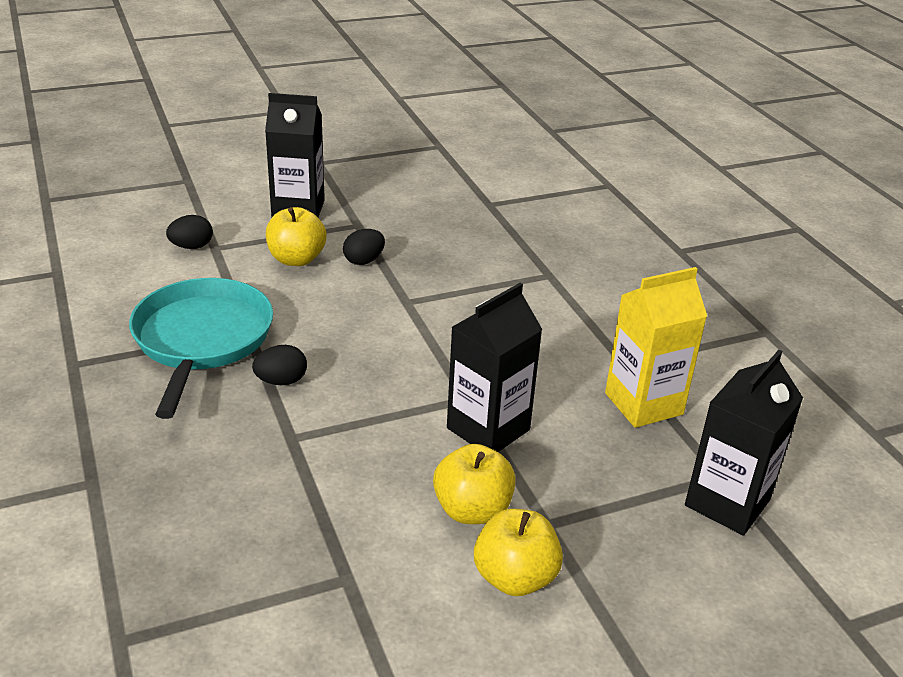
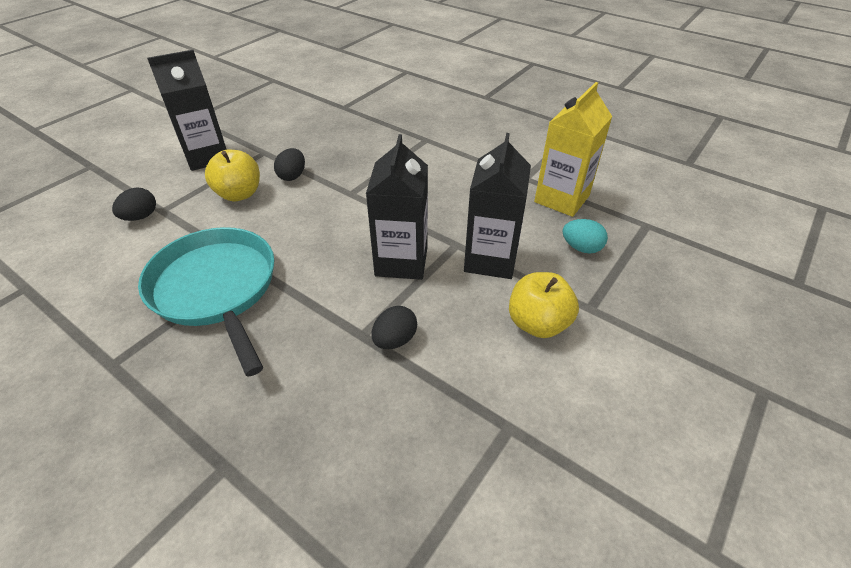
camera: 30 degrees left, 10 degrees up
(281, 381) = (313, 293): black egg -> black egg (395, 340)
(515, 577) = (611, 358): yellow apple -> none
(606, 463) = (581, 248): none -> turquoise egg
(727, 502) = (667, 240): black carton -> black carton (401, 261)

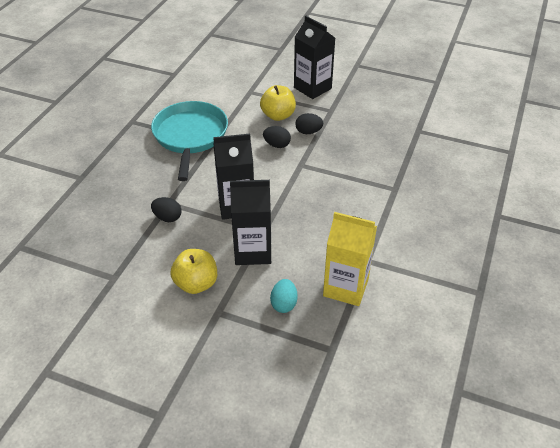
camera: 75 degrees right, 0 degrees up
(140, 217) = (240, 86): black egg -> black egg (277, 145)
(216, 288) = (190, 136): turquoise pan -> turquoise pan turned 45 degrees counterclockwise

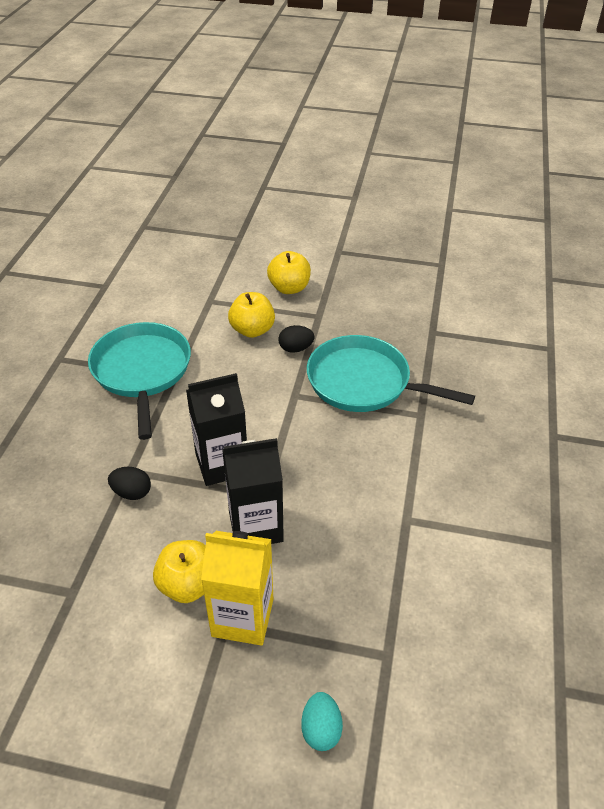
camera: 10 degrees left, 0 degrees up
(277, 145) = (258, 371): black egg -> none
(284, 304) = (311, 598): turquoise egg -> turquoise egg (321, 729)
(312, 88) = (289, 288): black carton -> yellow apple
(346, 287) = (387, 562): yellow carton -> yellow carton (242, 617)
(355, 161) = (363, 382): none -> turquoise pan

